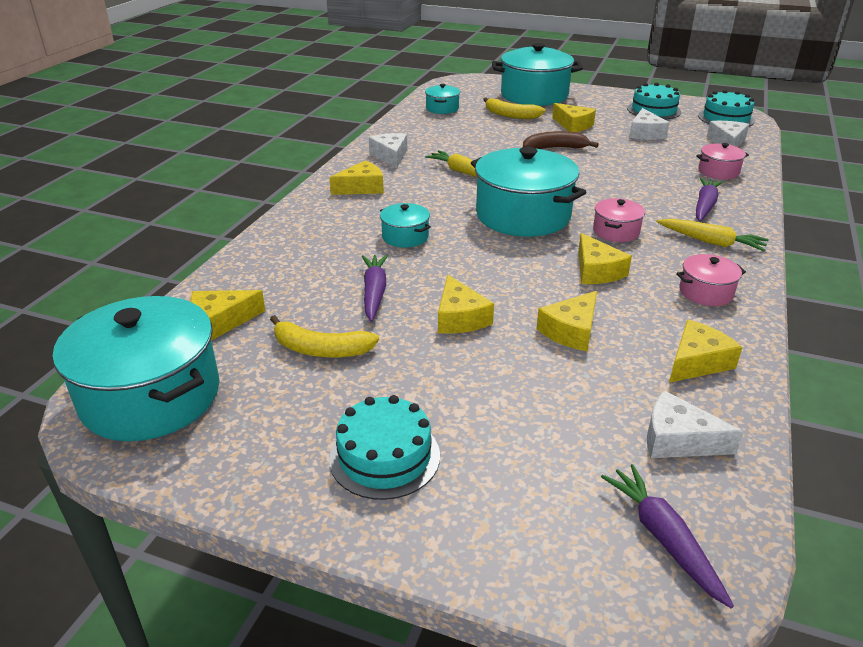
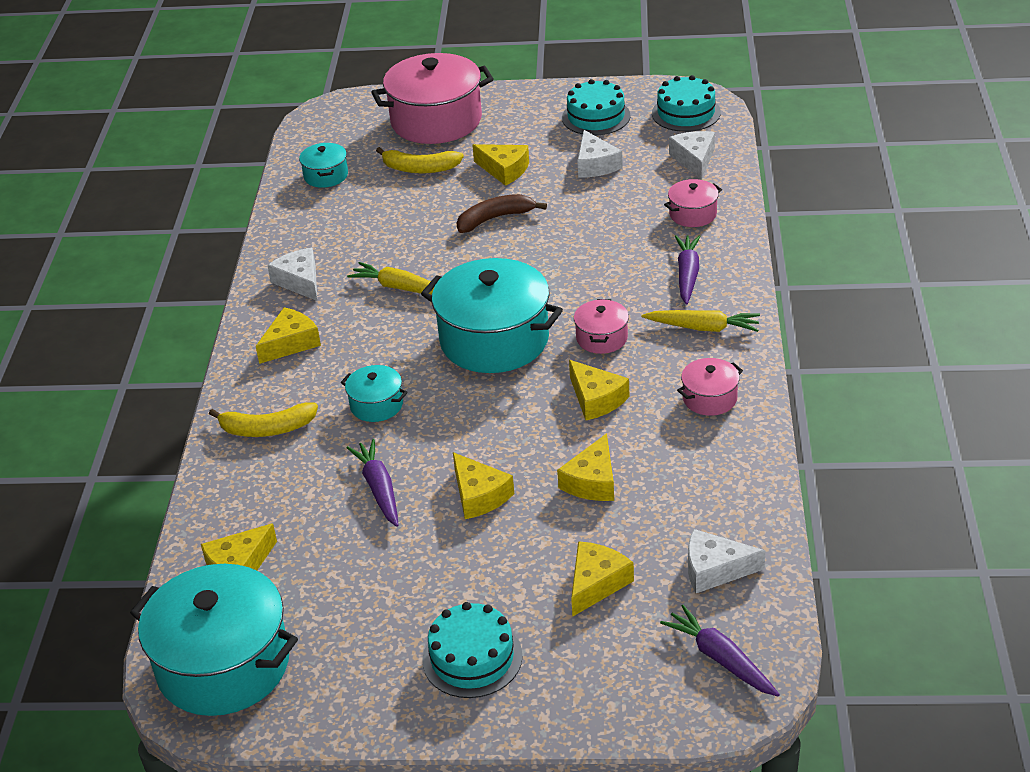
camera: 15 degrees left, 5 degrees up
(320, 349) = (358, 570): yellow banana -> yellow banana (266, 429)
(534, 95) = (436, 121): turquoise pot -> pink pot
(697, 362) = (716, 484): yellow cheese -> yellow cheese (596, 583)

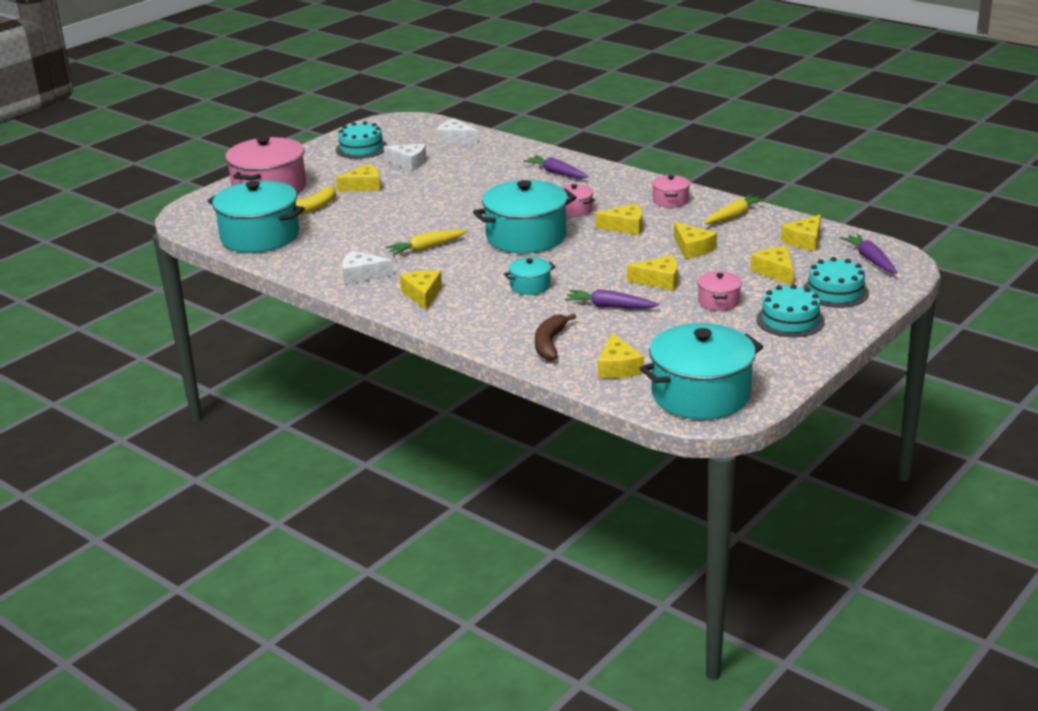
camera: 55 degrees left, 10 degrees down
(266, 429) = (498, 325): yellow banana -> none
(326, 176) = (260, 236): turquoise pot -> turquoise pot, size x2.13
(495, 218) = (408, 203): brown banana -> brown banana (550, 343)
(686, 113) = (406, 127): turquoise cake -> turquoise cake (835, 292)
(693, 214) = (505, 155): pink pot -> pink pot (718, 301)
(703, 328) = (609, 184): yellow carrot -> yellow carrot (733, 216)
(715, 569) = (804, 241): white cheese -> yellow cheese
(720, 658) = (870, 259): purple carrot -> purple carrot turned 75 degrees clockwise

